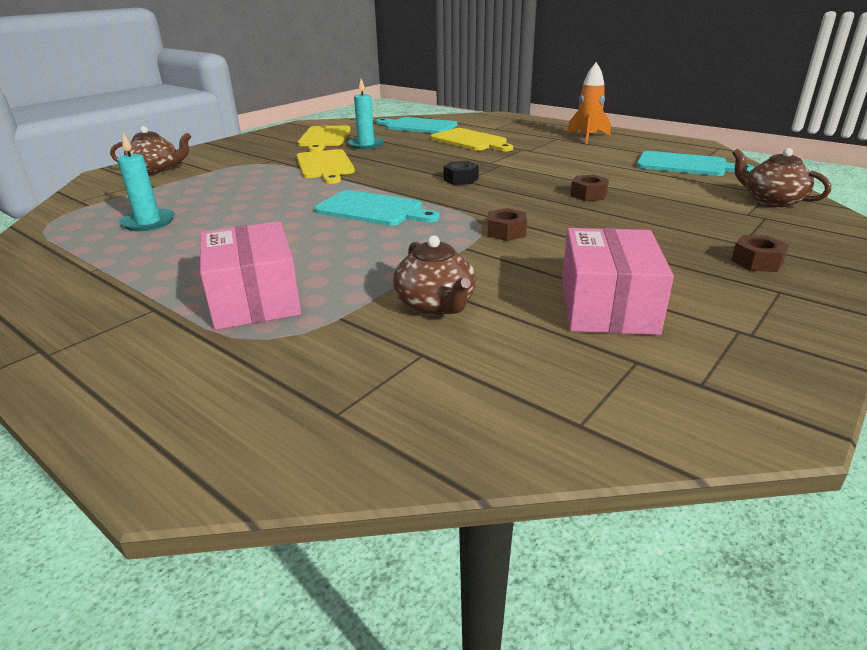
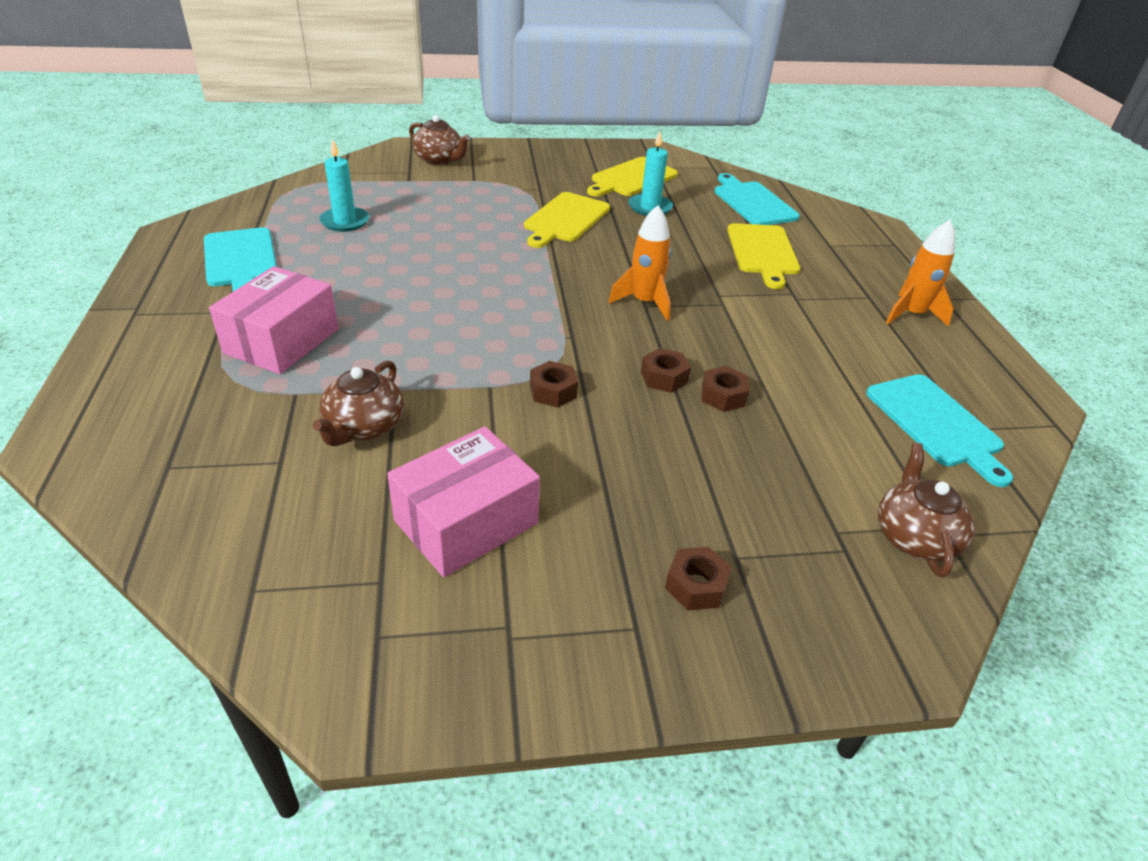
camera: 40 degrees right, 10 degrees up
(373, 209) = (504, 297): turquoise cutting board -> turquoise cutting board (240, 260)
(461, 179) = (644, 302): black nut -> orange rocket
(545, 201) = (664, 377): none -> brown nut

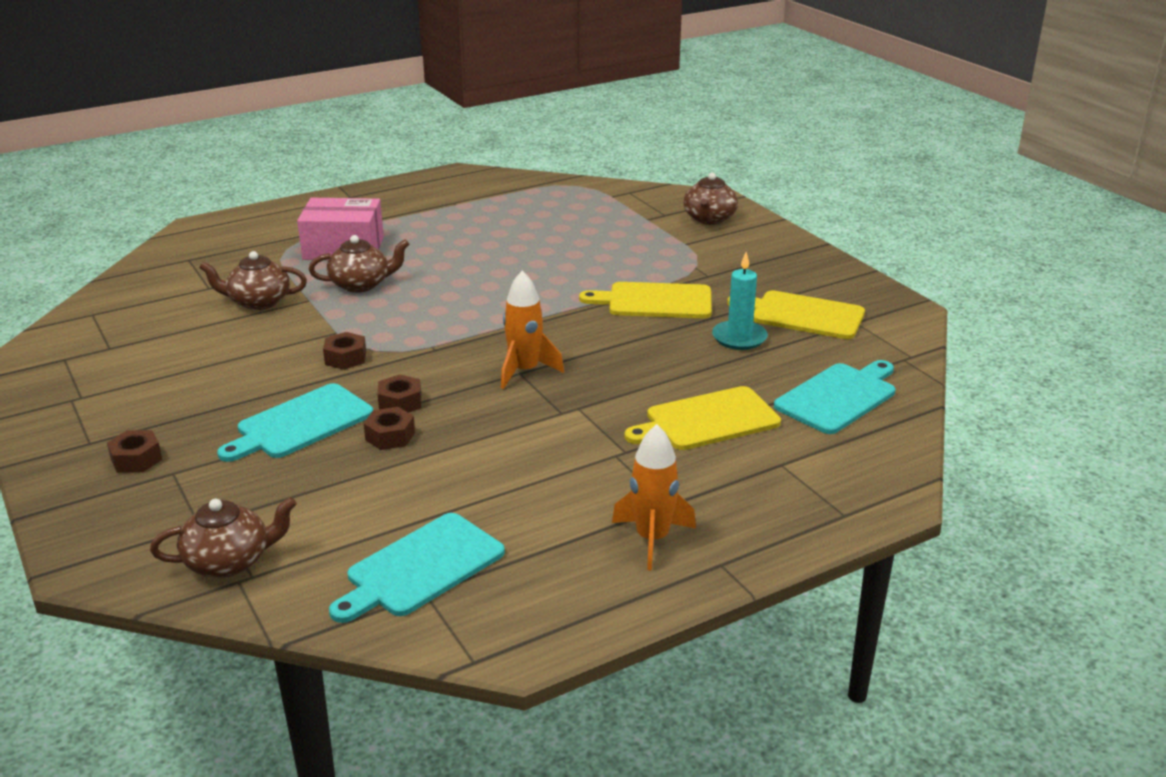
camera: 70 degrees right, 10 degrees down
(240, 260) = (440, 204): turquoise cutting board -> turquoise cutting board (301, 423)
(345, 221) = (539, 218): turquoise candle -> none
(390, 348) = (361, 284): none -> brown teapot
(466, 522) = (173, 360): pink box -> none

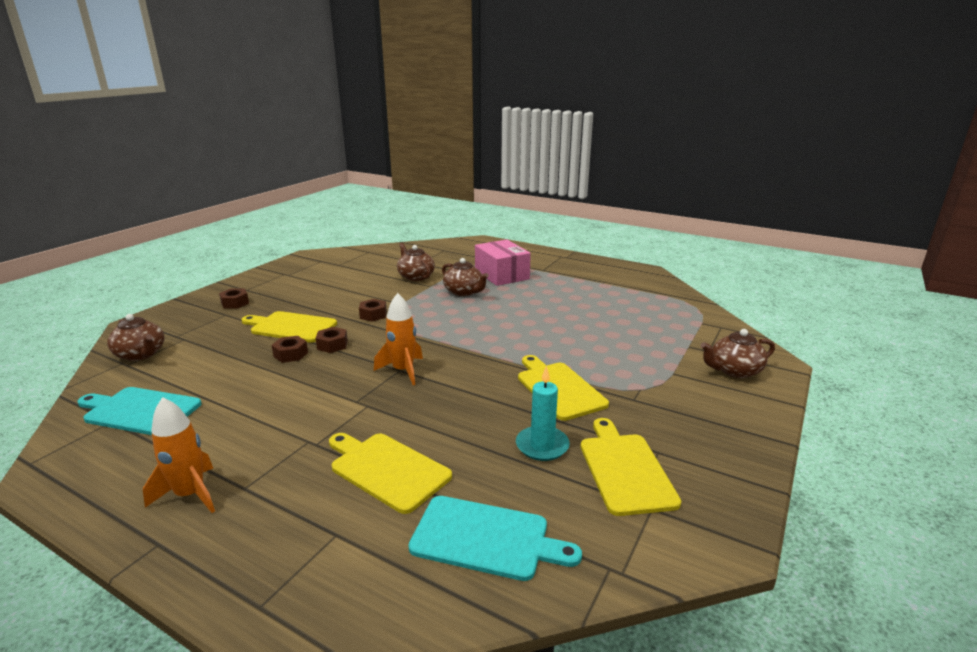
camera: 60 degrees right, 5 degrees down
(301, 423) = (291, 327): turquoise cutting board -> yellow cutting board

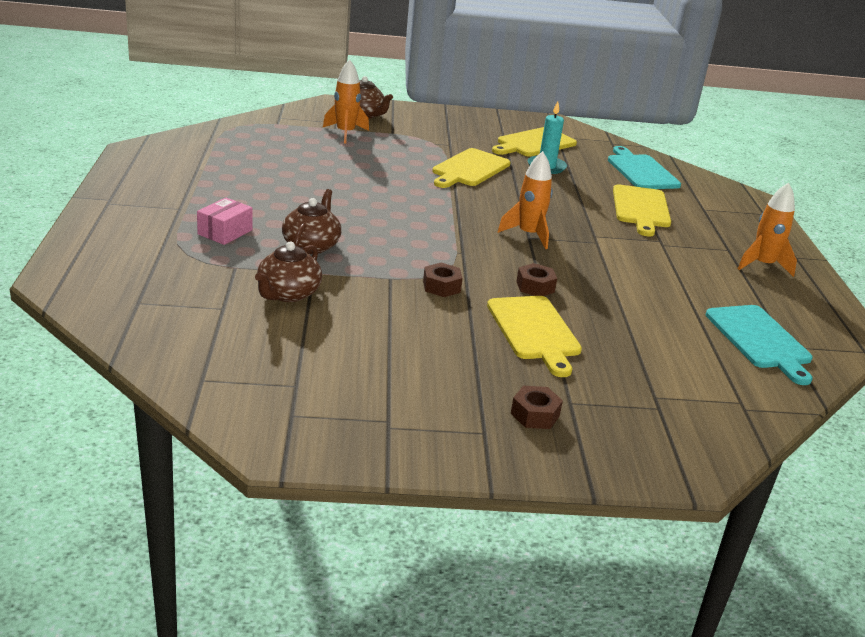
camera: 125 degrees left, 5 degrees up
(141, 354) = (717, 406): brown teapot -> none
(290, 354) = (582, 303): brown nut -> none
(501, 275) = (225, 232): pink box -> pink box, size x0.59
(674, 348) = (345, 133): none -> orange rocket

